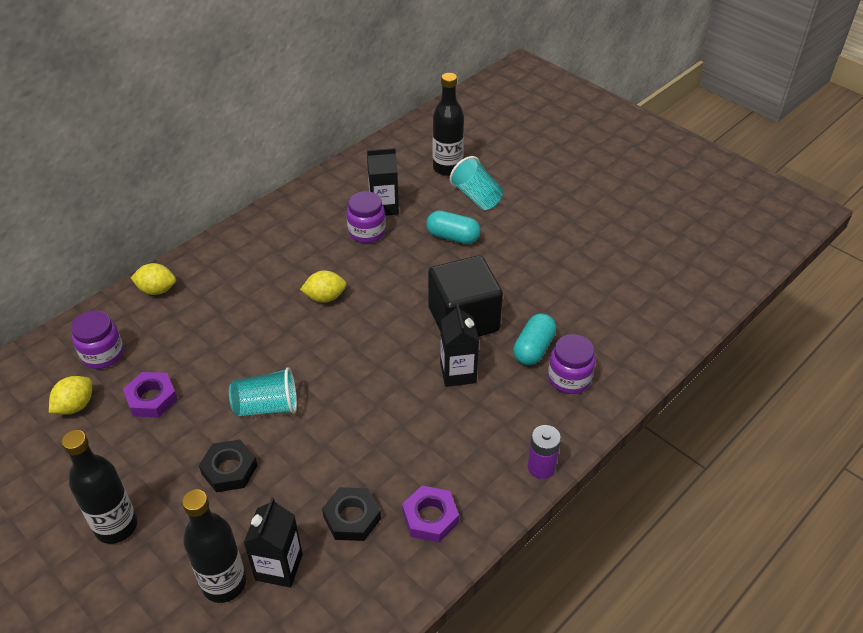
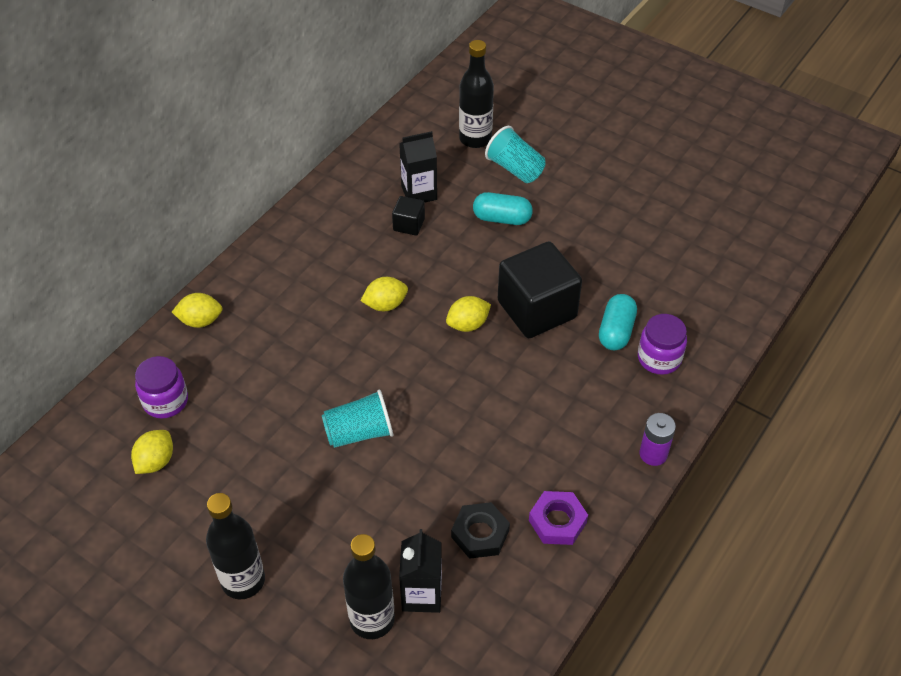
camera: 10 degrees left, 5 degrees up
(152, 398) = (235, 442): purple nut -> none
(229, 469) = (341, 504): black nut -> none
(367, 232) = (409, 225): purple jar -> black cube
(395, 324) = (468, 324): none -> yellow lemon
(458, 373) = (546, 368): black carton -> none

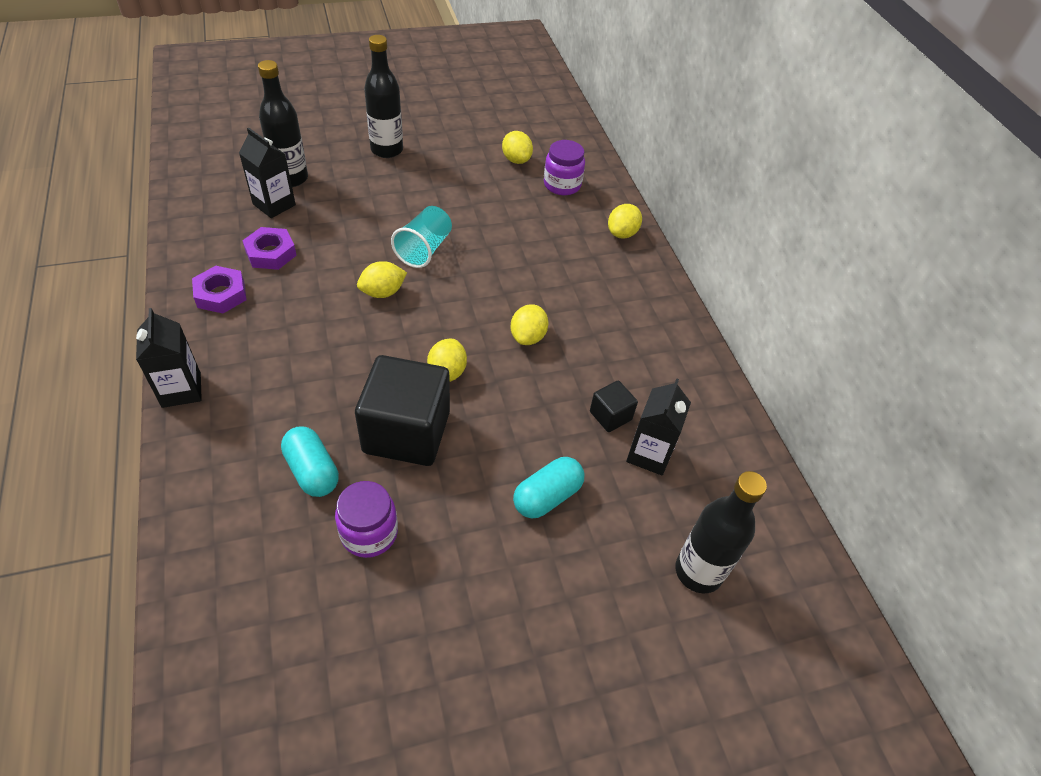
camera: 125 degrees right, 0 degrees up
(436, 419) = (383, 292): none -> yellow lemon
(480, 534) = (271, 253): black nut -> purple nut
(515, 169) = (612, 571): turquoise cup -> none
(653, 454) = (181, 390): purple battery -> black carton
(659, 358) = (245, 478): purple jar -> purple jar (369, 533)

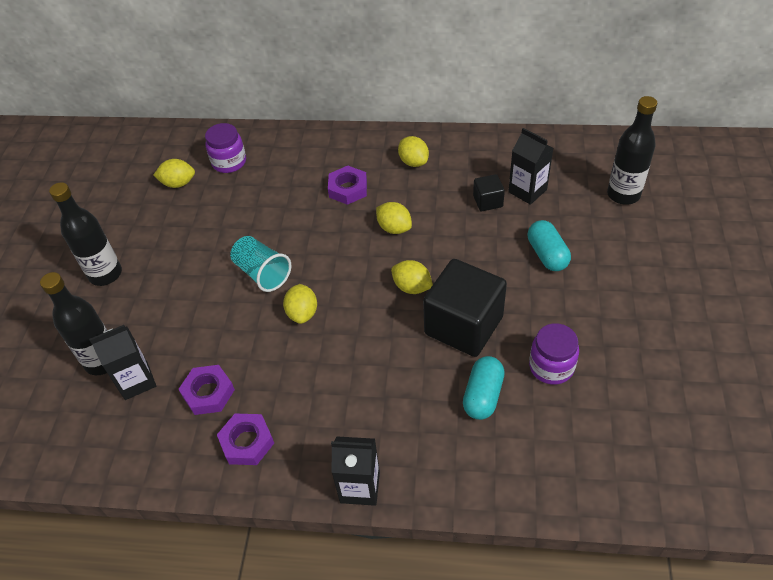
camera: 60 degrees left, 0 degrees up
(312, 471) = (483, 395): turquoise capsule -> turquoise capsule turned 60 degrees counterclockwise
(569, 283) = (348, 189): none -> purple nut
(622, 233) = (307, 142): yellow lemon -> yellow lemon (413, 162)

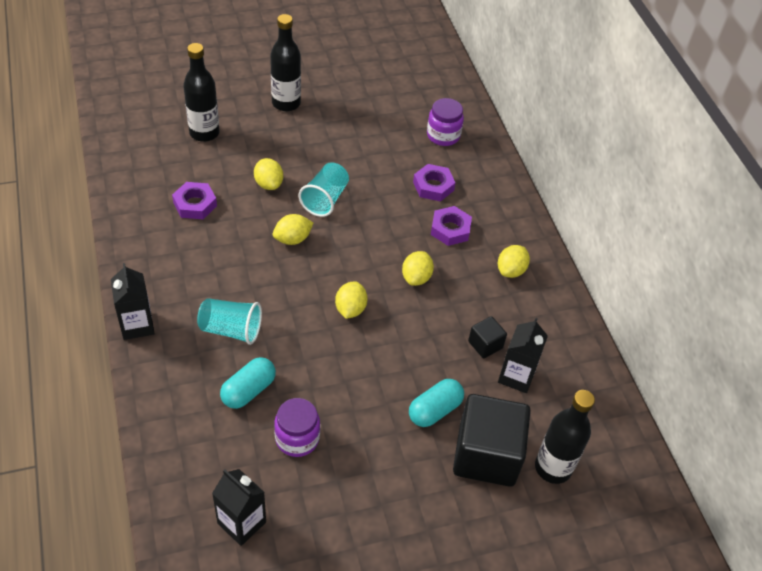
camera: 60 degrees right, 0 degrees up
(136, 381) = (192, 158): black carton -> black carton (241, 523)
(178, 183) = (402, 111): yellow lemon -> yellow lemon (268, 184)
(247, 442) = (158, 242): purple nut -> purple nut (433, 186)
(400, 395) = (231, 329): none -> turquoise cup
(463, 325) = (320, 359): black cube -> black cube (486, 455)
(483, 395) = (248, 390): turquoise capsule -> turquoise capsule turned 45 degrees counterclockwise

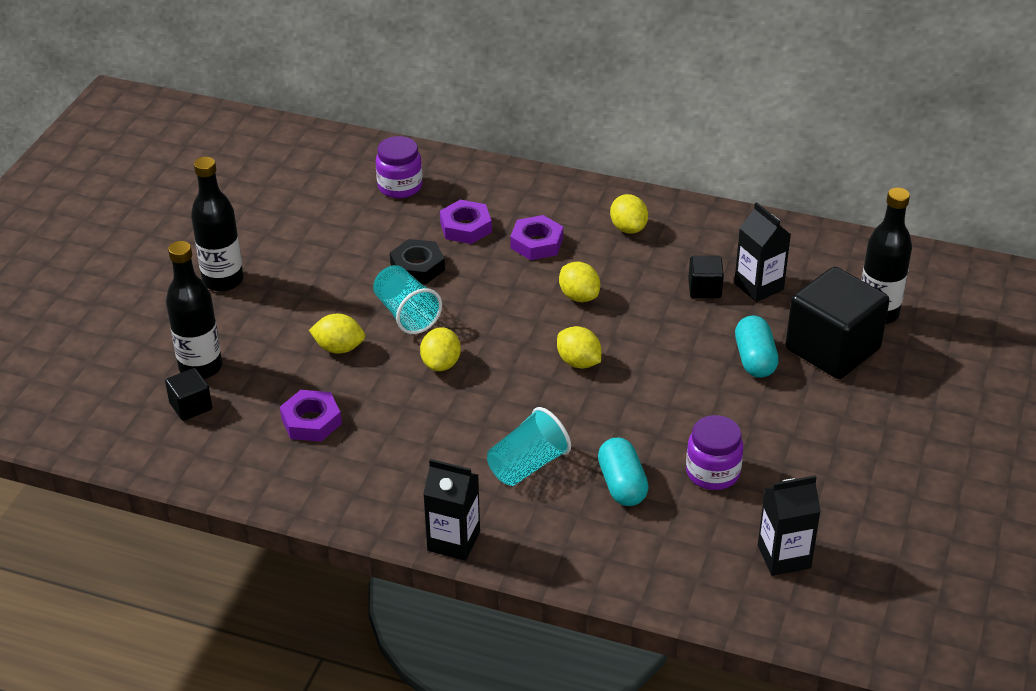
camera: 50 degrees left, 10 degrees down
(169, 146) = (191, 406): none -> black cube
(374, 182) = (417, 267): none -> black nut

